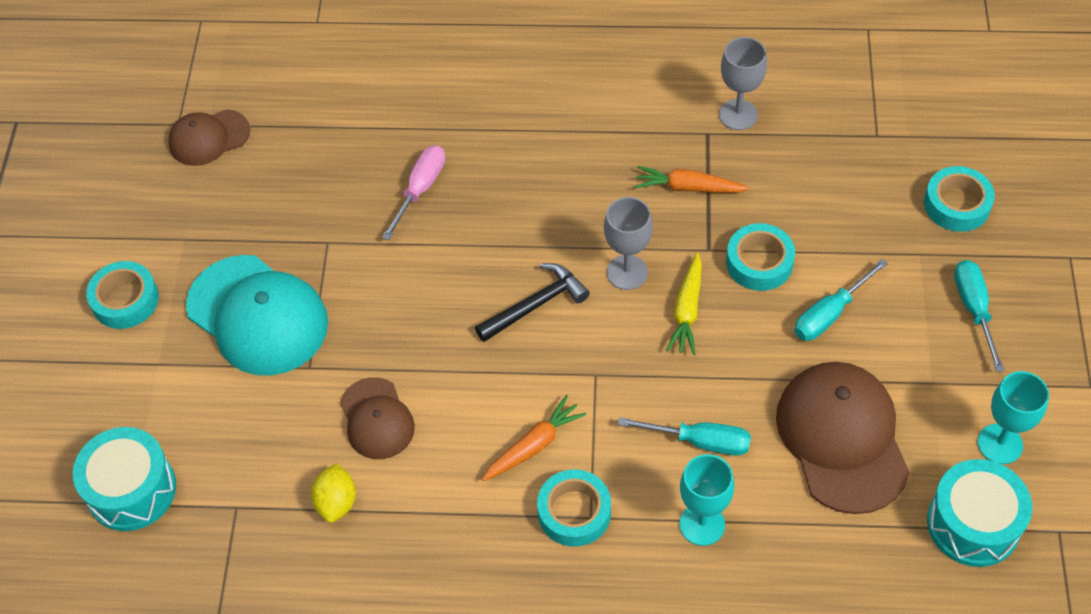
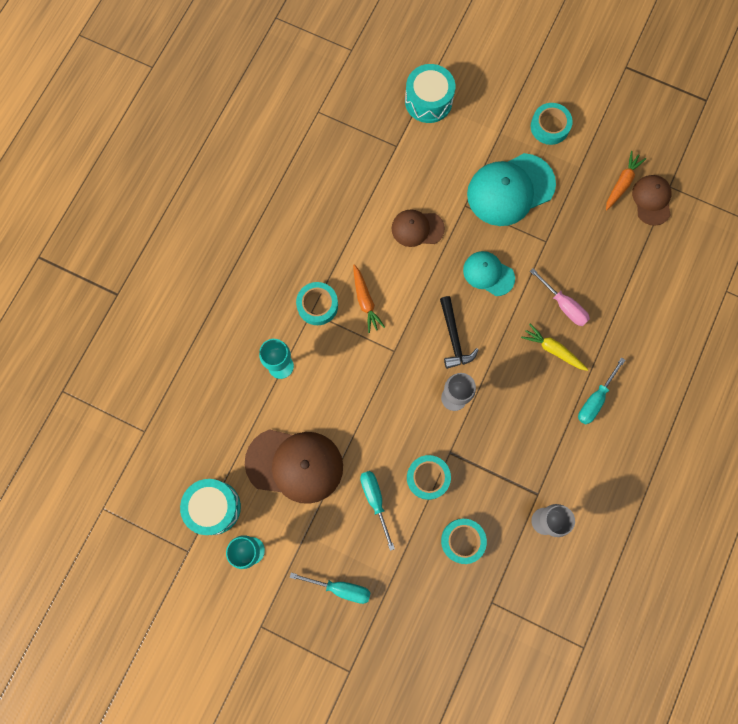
camera: 110 degrees right, 20 degrees up
(336, 502) = (377, 193): yellow lemon -> none
(412, 296) = (488, 274): none -> turquoise cap
(687, 310) = (413, 420): yellow carrot -> yellow carrot (553, 350)
(689, 188) = (500, 462): orange carrot -> orange carrot (622, 183)
(700, 441) = (328, 388): turquoise screwdriver -> turquoise screwdriver (595, 399)
(957, 204) = (417, 623): turquoise tape -> turquoise tape (462, 541)

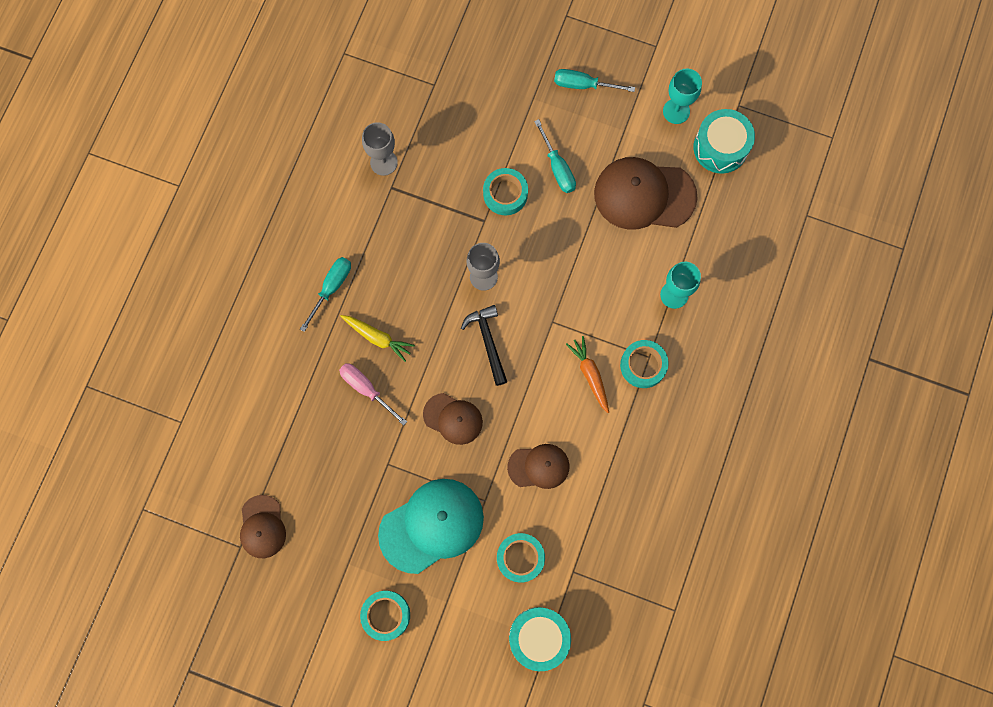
camera: 175 degrees right, 0 degrees up
(462, 541) = (466, 137): turquoise tape -> turquoise tape (520, 558)
(488, 274) = (453, 419): turquoise cap -> brown cap
(622, 183) = (298, 546): orange carrot -> none

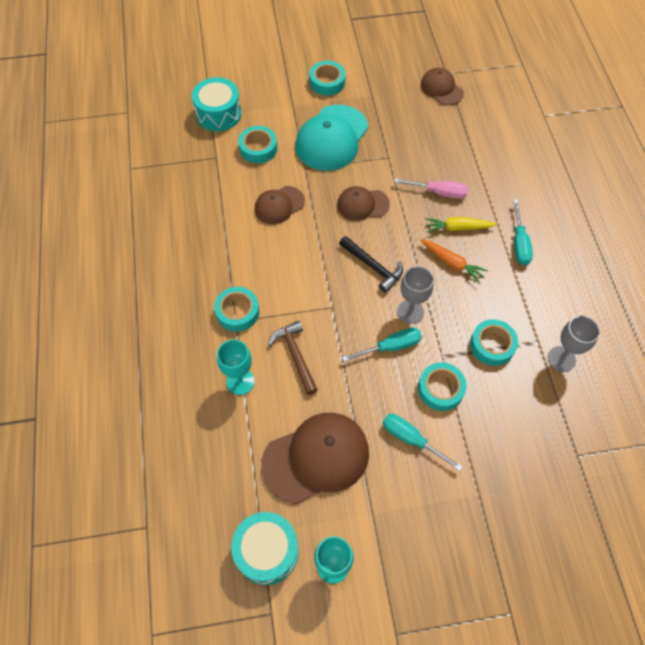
camera: 150 degrees right, 15 degrees down
(433, 206) = (492, 345): none -> turquoise tape
(583, 85) = (441, 540): turquoise screwdriver -> turquoise screwdriver (391, 346)
(590, 375) = (277, 283): orange carrot -> orange carrot (452, 263)
(612, 292) = (295, 355): none -> brown hammer

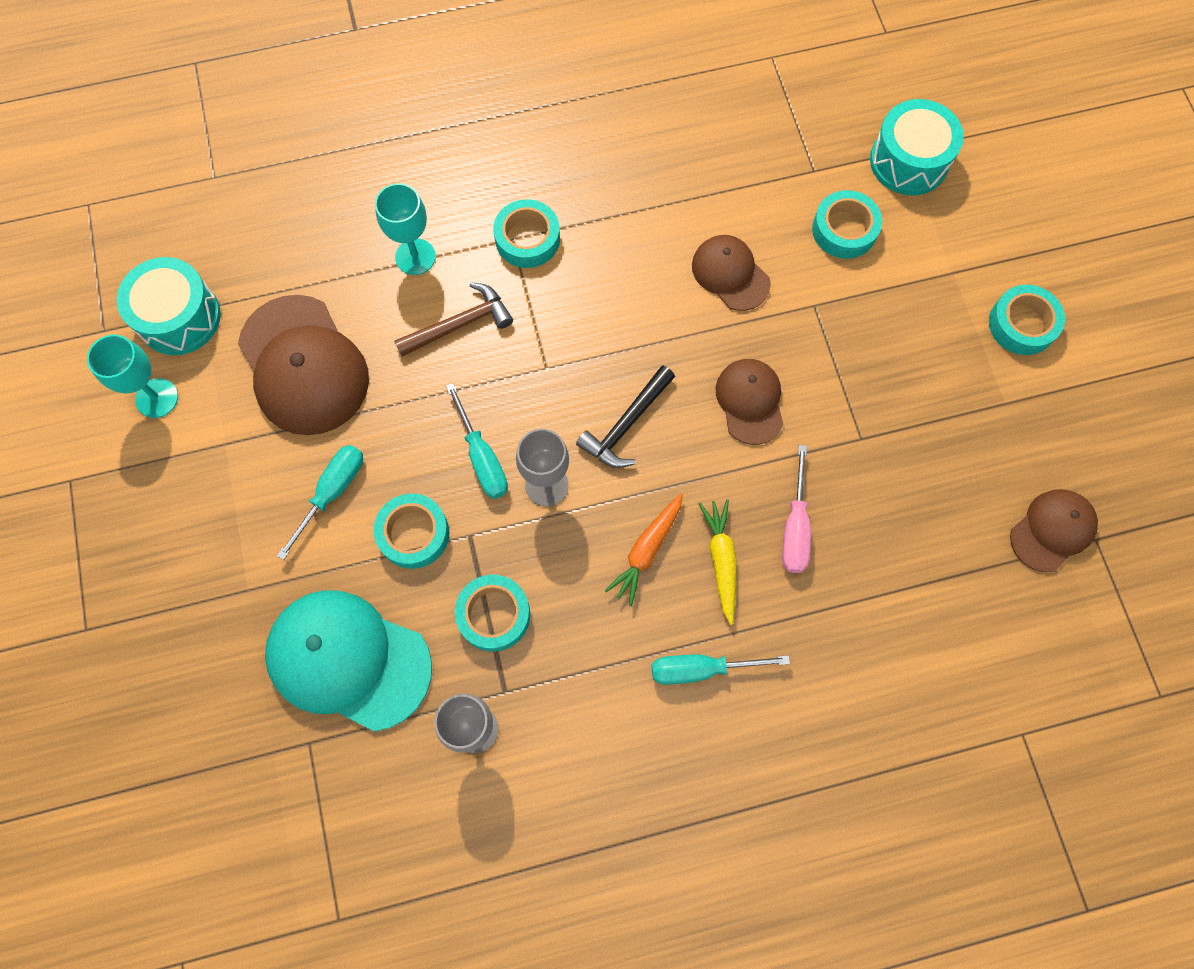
camera: 85 degrees right, 10 degrees up
(331, 138) = (888, 342): turquoise cap -> turquoise cap (348, 660)

